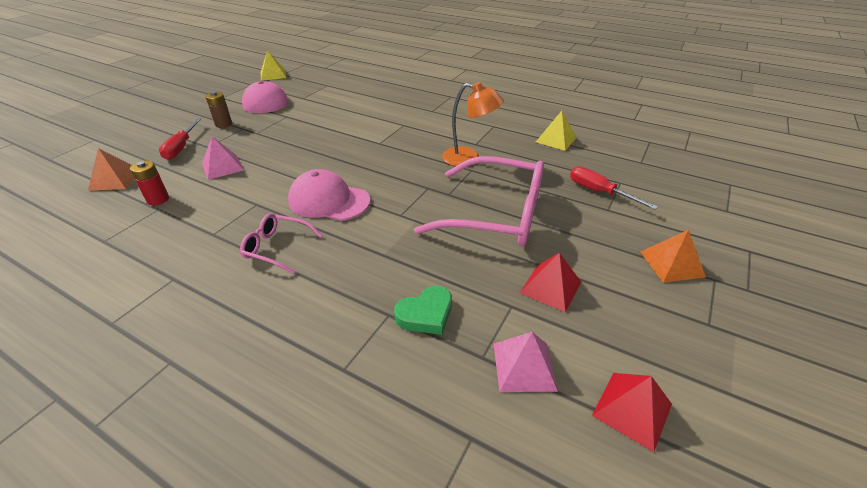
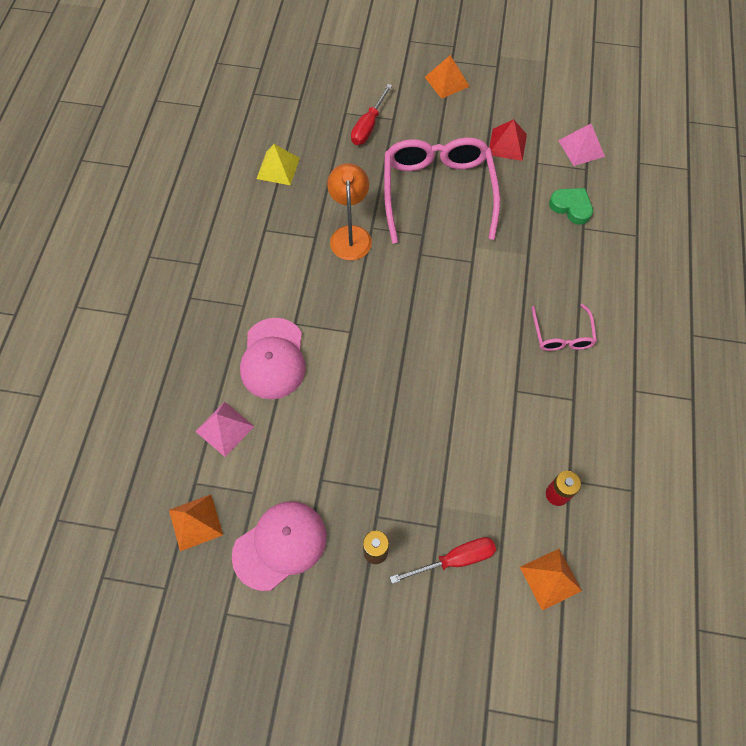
camera: 110 degrees left, 25 degrees up
(222, 167) = (472, 473): pink pyramid -> pink pyramid (224, 429)
(273, 74) = (173, 603): yellow pyramid -> none
(306, 83) = (195, 522): none -> orange pyramid
(329, 200) = (480, 329): pink cap -> pink cap (273, 359)
(632, 409) = (581, 100): red pyramid -> none

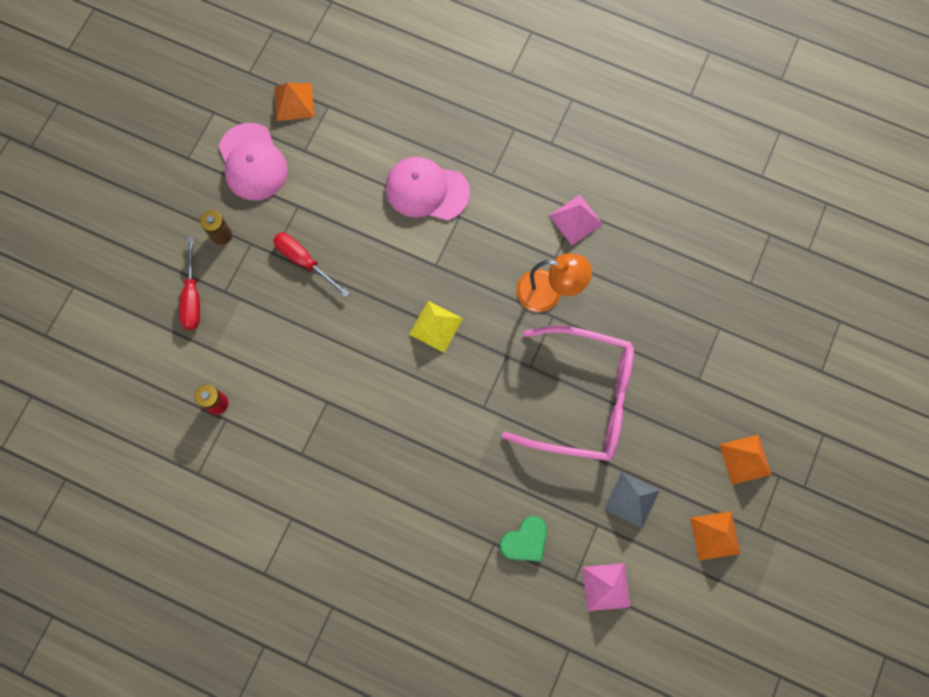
camera: 105 degrees right, 10 degrees up
(224, 429) = (370, 137): pink pyramid -> pink pyramid (575, 219)
(278, 168) = (654, 239): yellow pyramid -> yellow pyramid (436, 326)
(368, 126) = (693, 349): red screwdriver -> red screwdriver (304, 261)
(507, 144) = (632, 499): red pyramid -> grey pyramid
(550, 579) = (149, 370): orange pyramid -> orange pyramid (715, 535)
(562, 335) = (371, 469): pink glasses -> none

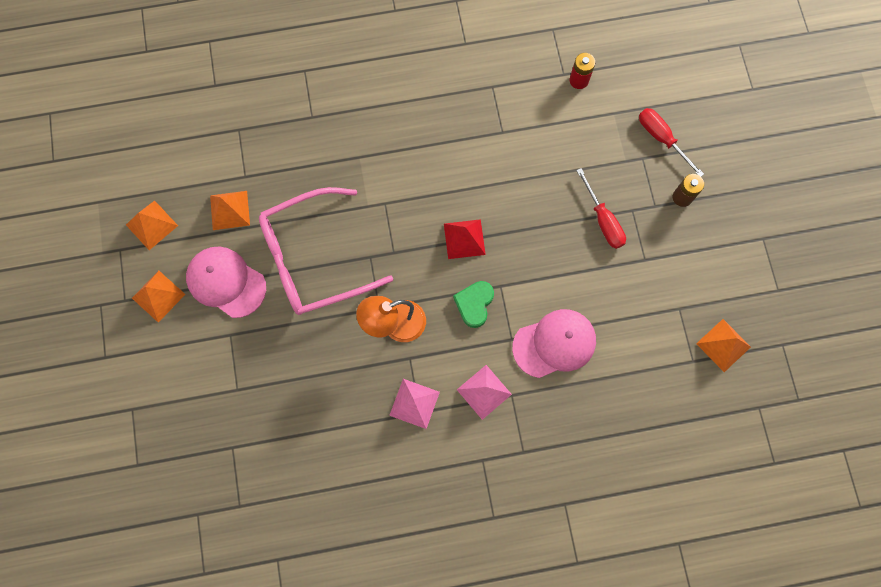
camera: 145 degrees right, 0 degrees up
(253, 162) = (710, 270): pink cap -> pink cap (226, 282)
(304, 261) = (603, 220): red screwdriver -> red screwdriver turned 60 degrees clockwise
(436, 326) = (464, 239): yellow pyramid -> red pyramid
(525, 541) = (291, 132): green heart -> green heart (474, 304)
(606, 586) = (213, 140): pink pyramid -> pink pyramid (484, 392)
(632, 499) = (229, 210): grey pyramid -> orange pyramid

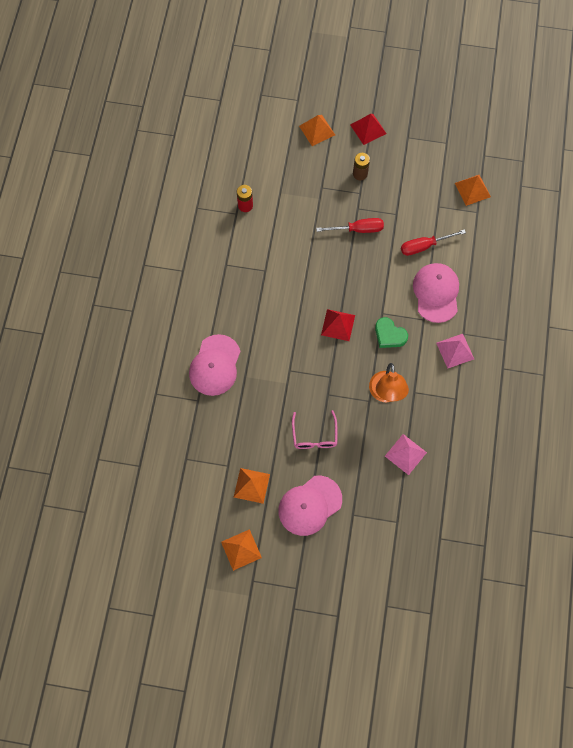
camera: 70 degrees left, 5 degrees down
(158, 296) = (302, 560): orange pyramid -> orange pyramid (317, 130)
(312, 259) = (314, 436): pink glasses -> pink glasses, size x0.49
(361, 120) = (215, 365): none -> pink cap
(414, 403) = (448, 400): pink pyramid -> pink pyramid (405, 454)
(662, 139) = (312, 170): red screwdriver -> red screwdriver (424, 246)
(751, 186) = (368, 129): none -> red pyramid

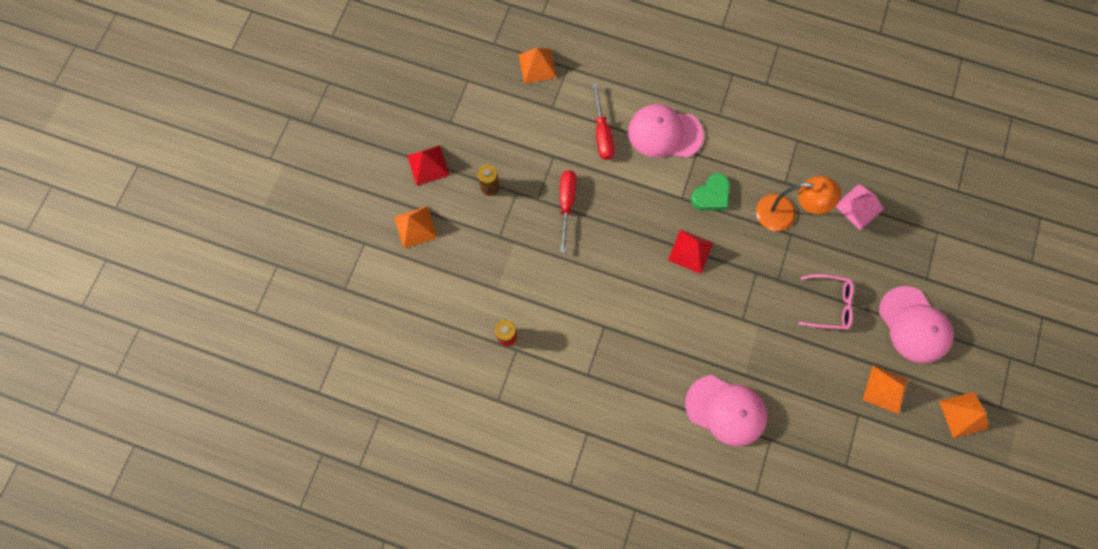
camera: 80 degrees left, 5 degrees up
(455, 350) = (739, 128): pink pyramid -> none

